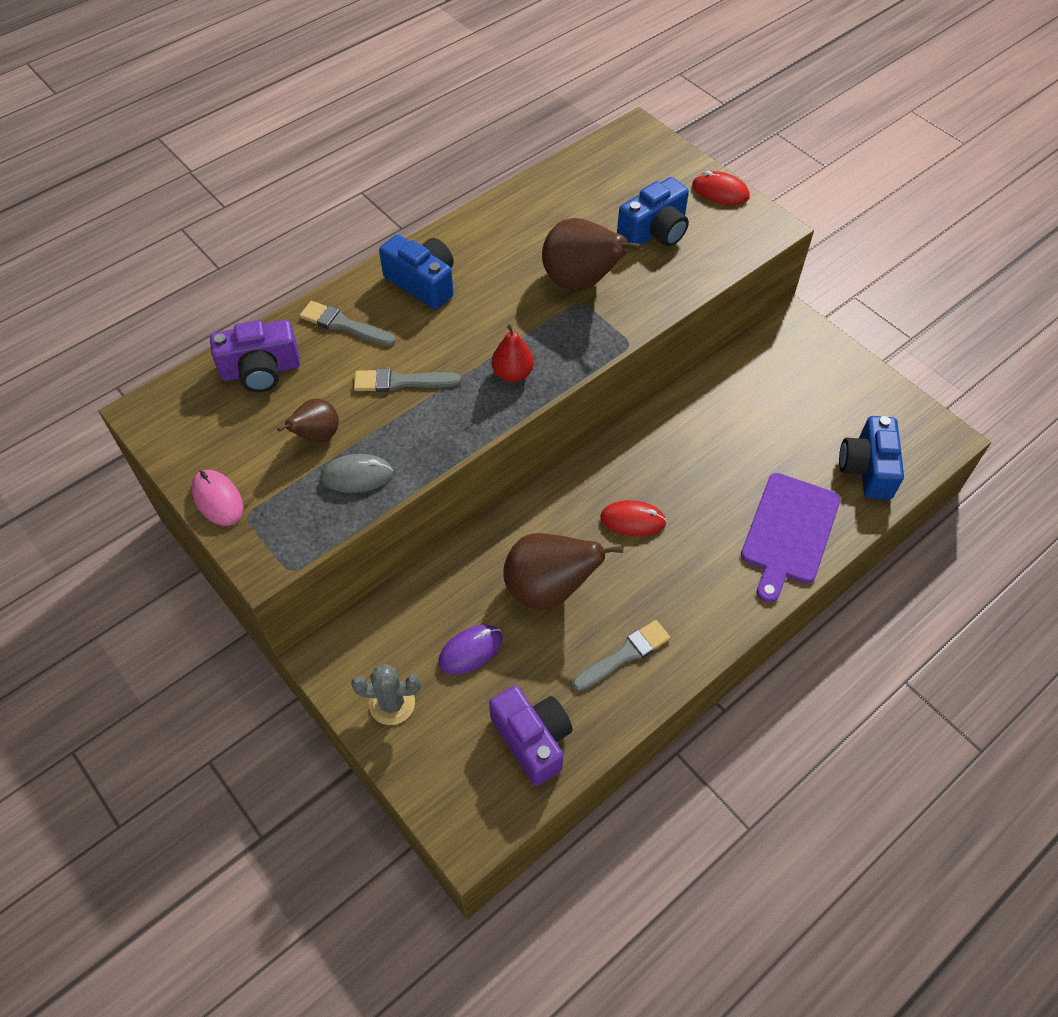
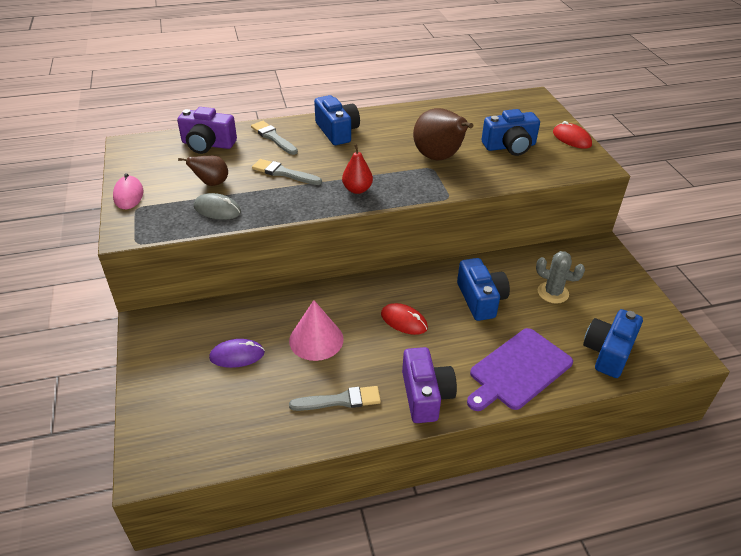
camera: 25 degrees right, 15 degrees down
(392, 703) = (163, 365): grey cactus -> grey cactus (553, 293)
(532, 739) = (237, 426): purple camera -> purple camera (425, 395)
(548, 588) = (316, 339): brown pear -> pink cone
(701, 454) = (480, 299): none -> blue camera

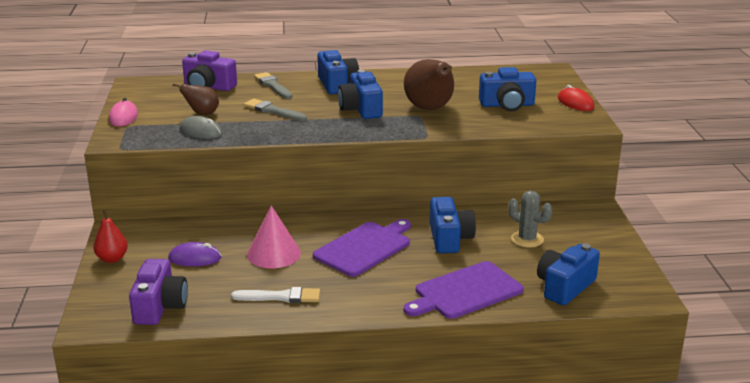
camera: 10 degrees right, 15 degrees down
(340, 400) = (281, 297): grey brush -> white brush
(357, 189) = (338, 126): red pear -> red pear (112, 259)
(371, 163) = (361, 109): none -> blue camera
(404, 321) = (365, 248): red mouse -> purple cutting board
(425, 395) = (365, 301): purple camera -> purple camera (159, 307)

